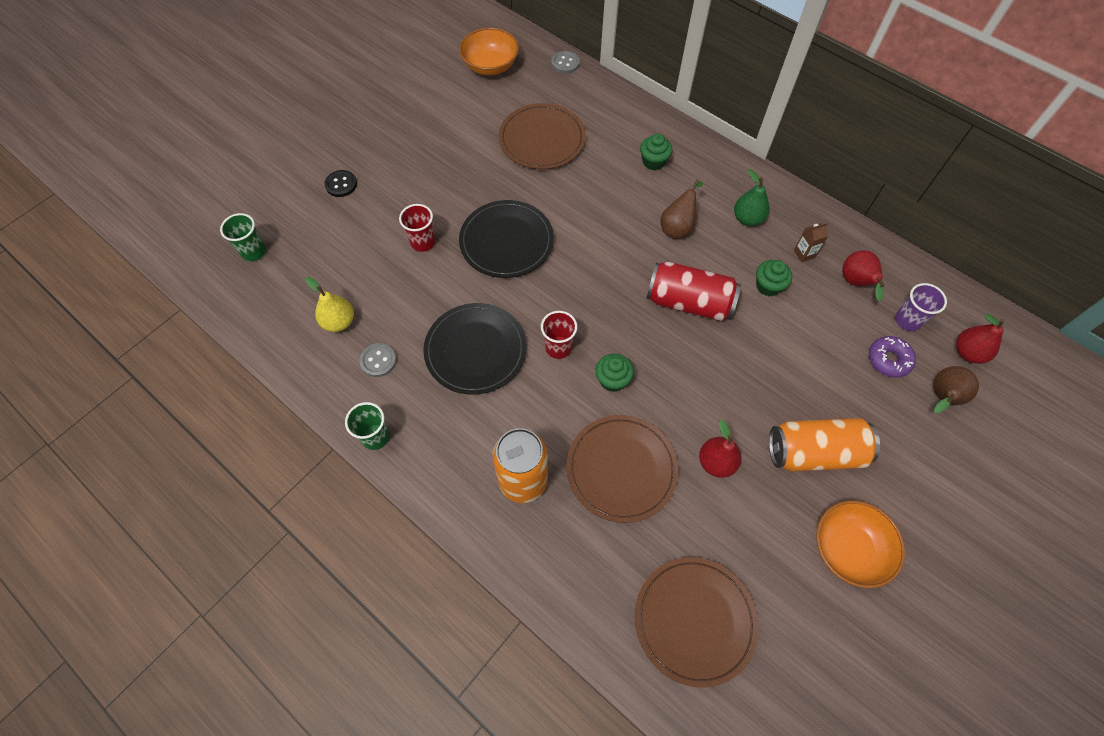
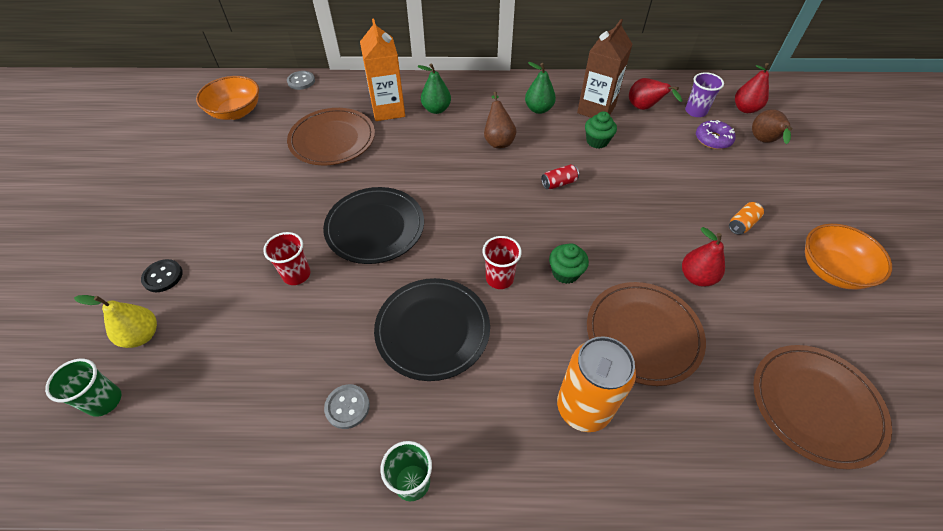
camera: 40 degrees left, 10 degrees down
(339, 322) = (271, 401): yellow pear -> yellow pear (142, 335)
(611, 137) = (388, 110): none -> orange carton
(653, 162) = (436, 109): green cupcake -> green pear
(689, 302) = (559, 183): red can -> red can, size x0.44
(804, 254) = (596, 109): brown carton -> brown carton, size x2.17
(814, 452) = (742, 224): orange can -> orange can, size x0.44

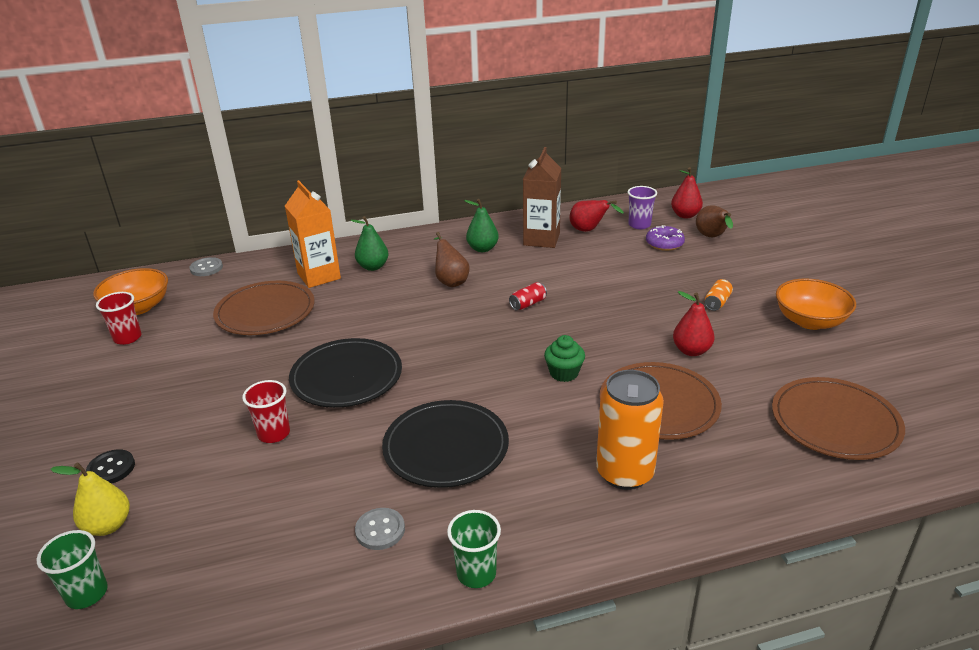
camera: 15 degrees left, 20 degrees down
(499, 278) = (499, 391): red cup -> red cup (127, 338)
(597, 141) = (553, 264): green cupcake -> none

